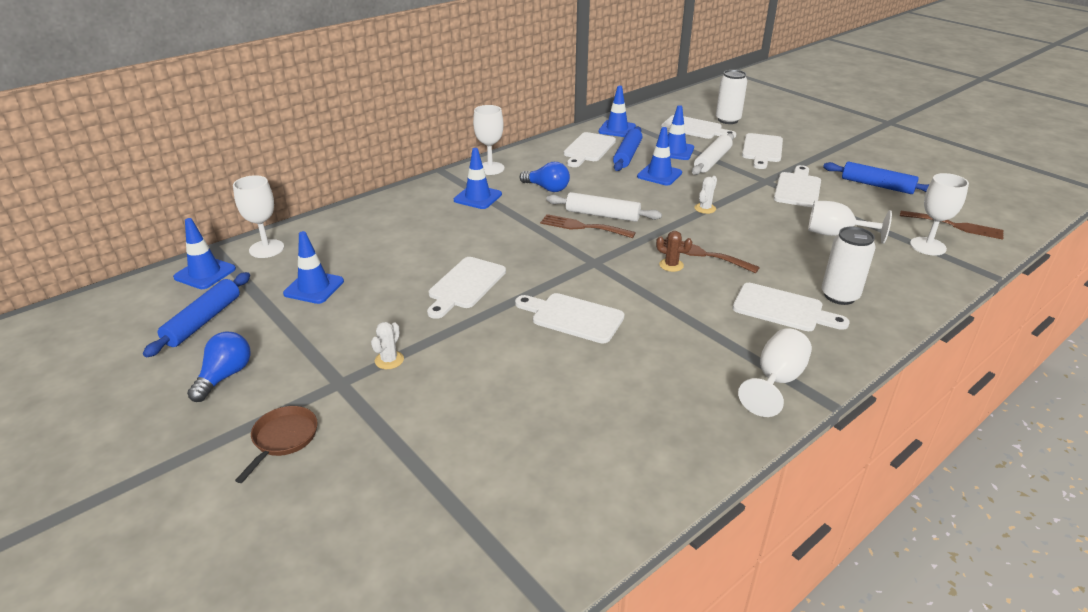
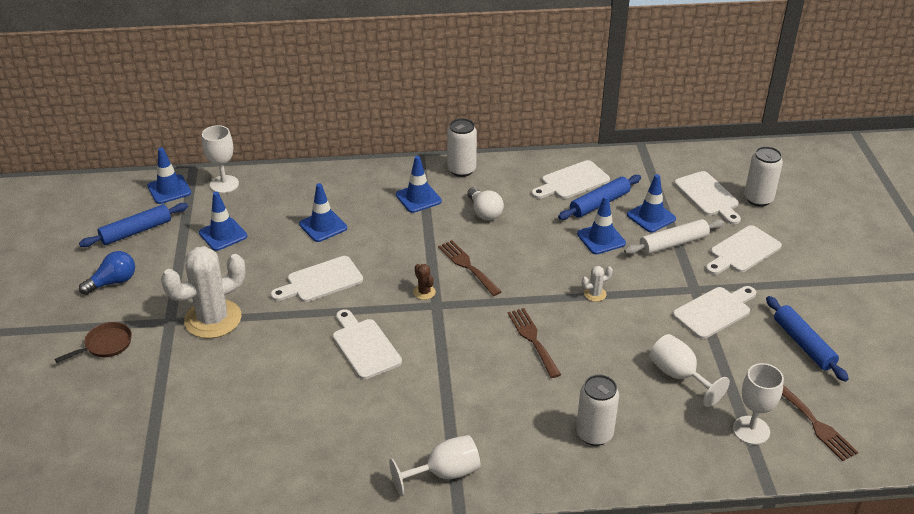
camera: 35 degrees right, 5 degrees up
(389, 360) = (213, 319): white cactus -> white cactus, size x2.46
(490, 168) = (461, 170): white goblet -> white can
(547, 188) = (484, 212): blue light bulb -> white light bulb
(602, 215) = (497, 261): white rolling pin -> none
(617, 129) = (628, 167): blue traffic cone -> blue traffic cone (323, 226)
(671, 265) = (493, 337): brown cactus -> brown cactus (424, 292)
(783, 309) = (530, 420): white cutting board -> none

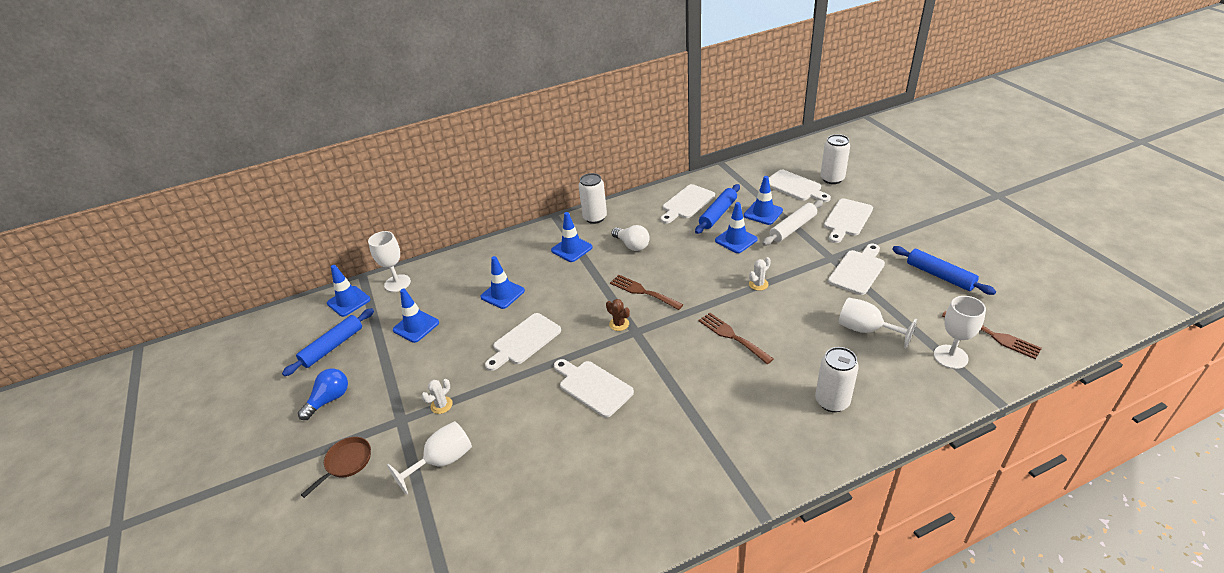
camera: 15 degrees left, 0 degrees up
(213, 319) = (441, 405): white cactus -> white cactus, size x0.41
(444, 474) = (728, 482): white goblet -> white goblet (442, 461)

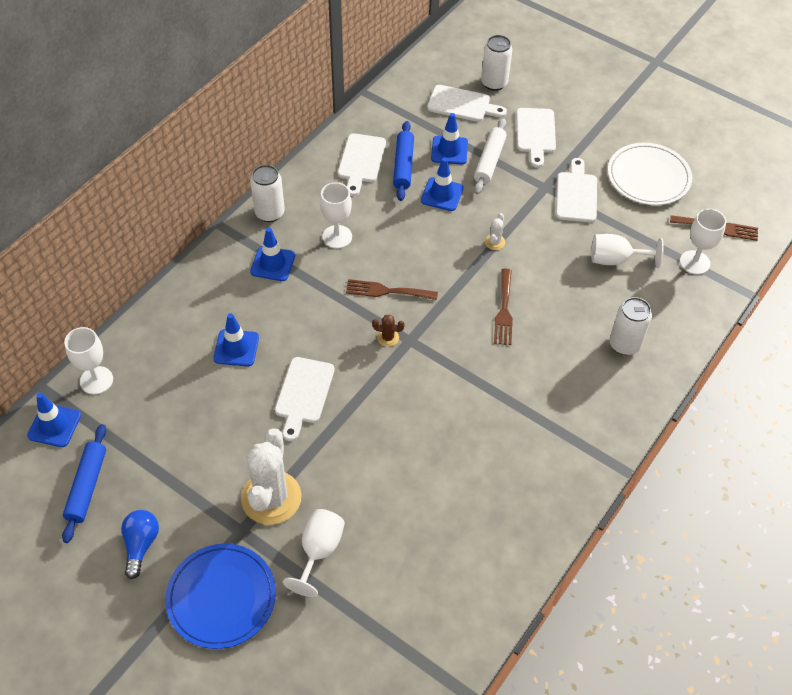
camera: 35 degrees left, 15 degrees up
(346, 463) = (221, 597): brown pan -> blue plate
(416, 326) = (167, 424): blue traffic cone -> none
(441, 405) = (271, 498): white cactus -> white cactus, size x2.46
(593, 387) = (409, 416): white cutting board -> none
(632, 245) = (337, 237): white light bulb -> white goblet
(732, 336) = (504, 310): brown fork -> brown fork turned 105 degrees counterclockwise
(939, 276) = (648, 177): blue rolling pin -> white plate

